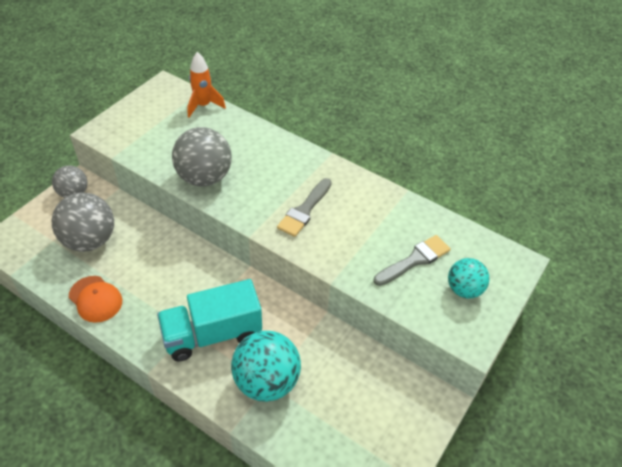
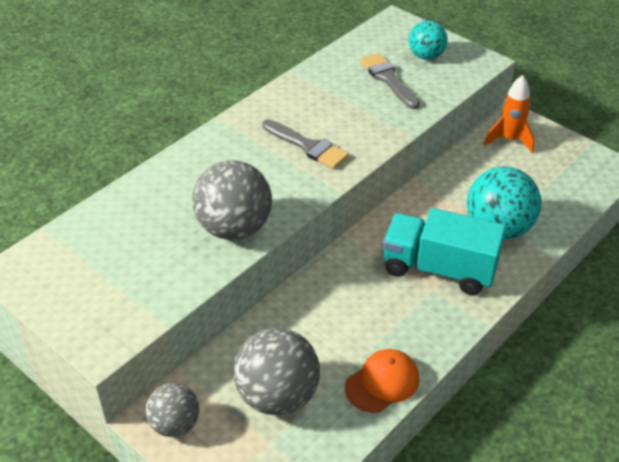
camera: 80 degrees left, 5 degrees down
(203, 106) = (82, 226): orange rocket -> orange rocket (509, 140)
(212, 334) = (439, 269): turquoise truck -> turquoise truck turned 120 degrees clockwise

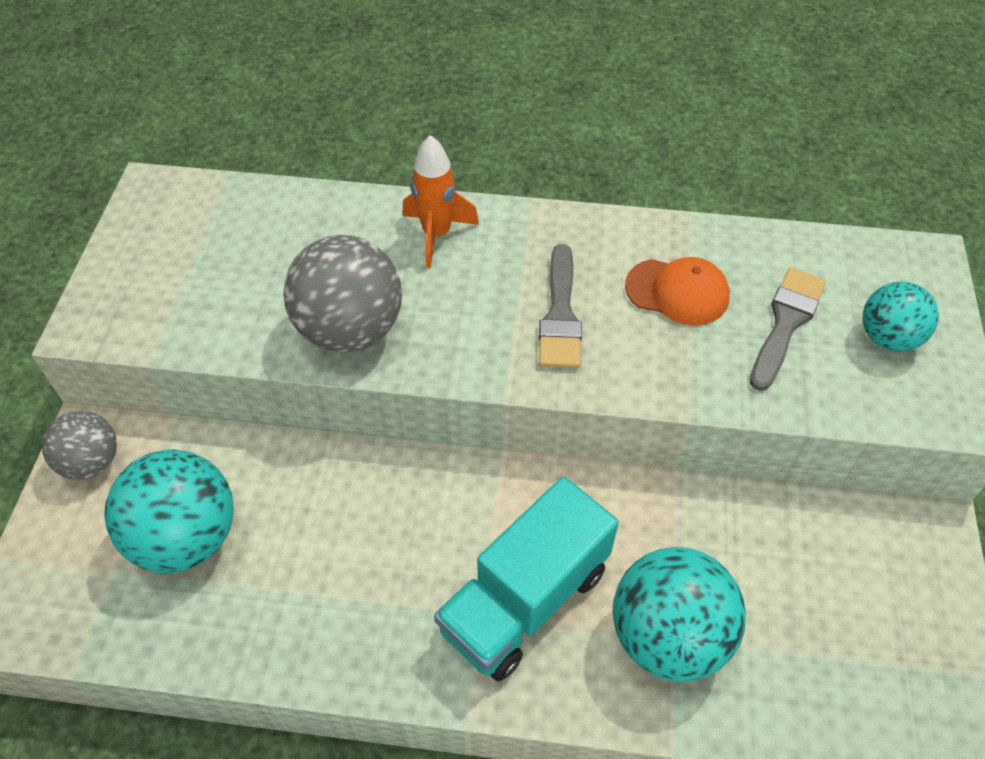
camera: 55 degrees right, 10 degrees up
(277, 396) = (186, 537): grey ball -> turquoise ball
(382, 382) = (274, 641): orange cap -> orange cap (677, 292)
(439, 269) = (525, 600): turquoise truck -> turquoise truck turned 120 degrees counterclockwise
(509, 140) = (878, 550): orange rocket -> orange rocket (437, 235)

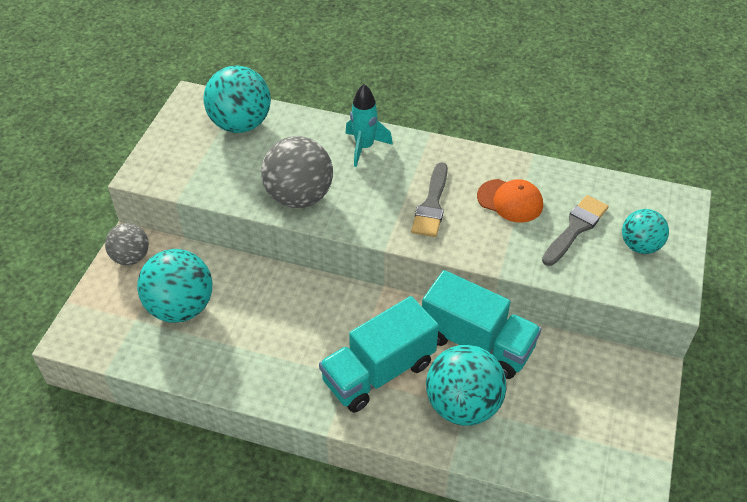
camera: 10 degrees right, 5 degrees down
(235, 221) = (240, 124): none -> turquoise ball
(437, 235) = (364, 147): orange rocket -> turquoise rocket
(665, 523) = (477, 342): none -> turquoise truck

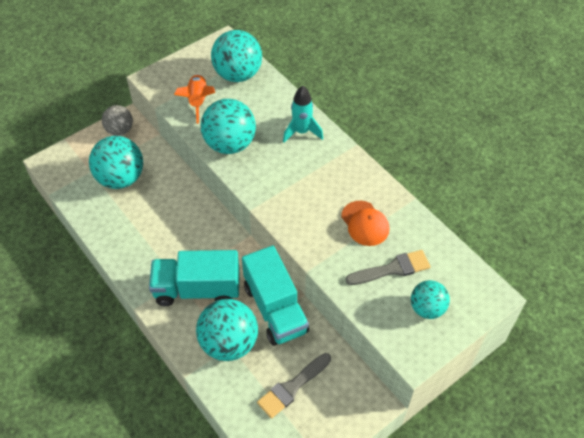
camera: 35 degrees right, 5 degrees up
(221, 171) = (198, 101): none -> orange rocket
(299, 196) = (230, 144): grey ball -> turquoise ball
(431, 205) = (308, 196): grey brush -> grey brush (292, 387)

